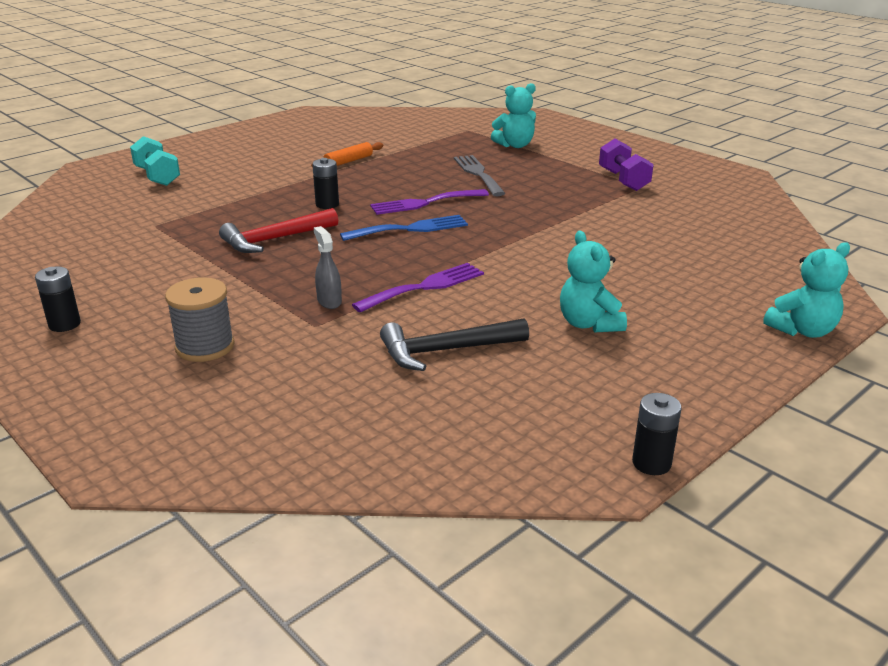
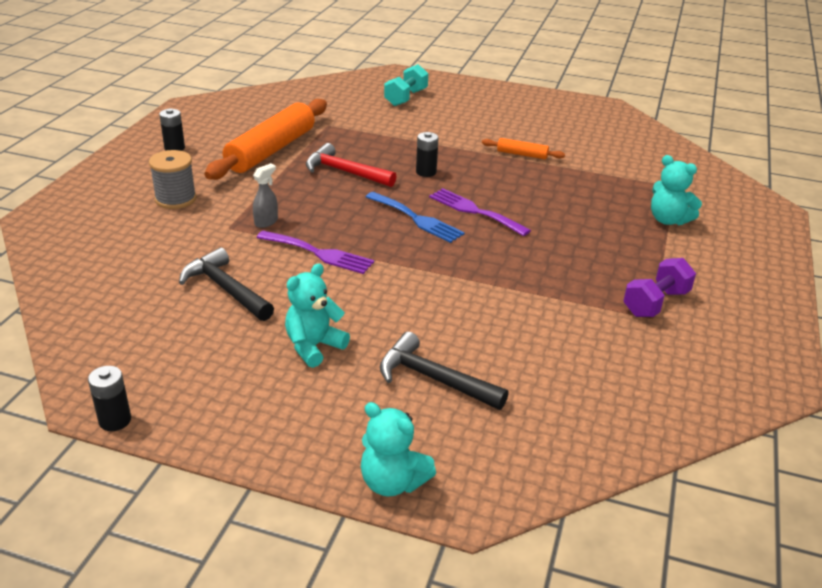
camera: 60 degrees right, 5 degrees up
(167, 266) = (271, 150): none -> orange rolling pin
(478, 174) = (569, 219): grey fork -> none
(672, 282) = (433, 379): none -> black hammer

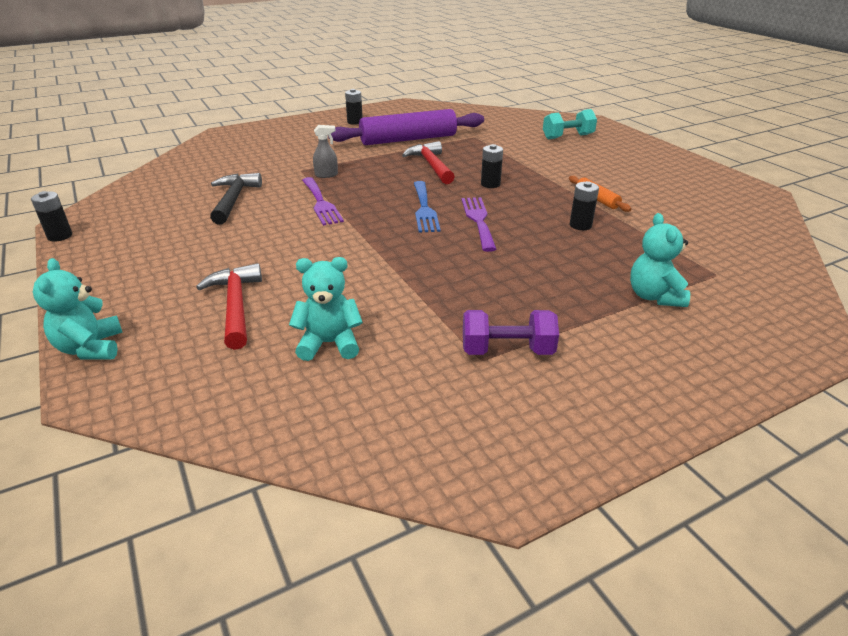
camera: 45 degrees right, 0 degrees up
(175, 199) = (303, 146): grey spool -> none
(271, 150) = (408, 139): orange rolling pin -> purple rolling pin
(314, 346) = (212, 250): turquoise teddy bear -> turquoise teddy bear (329, 343)
(433, 379) = (235, 305): black hammer -> red hammer
(547, 183) = (580, 225): none -> black battery

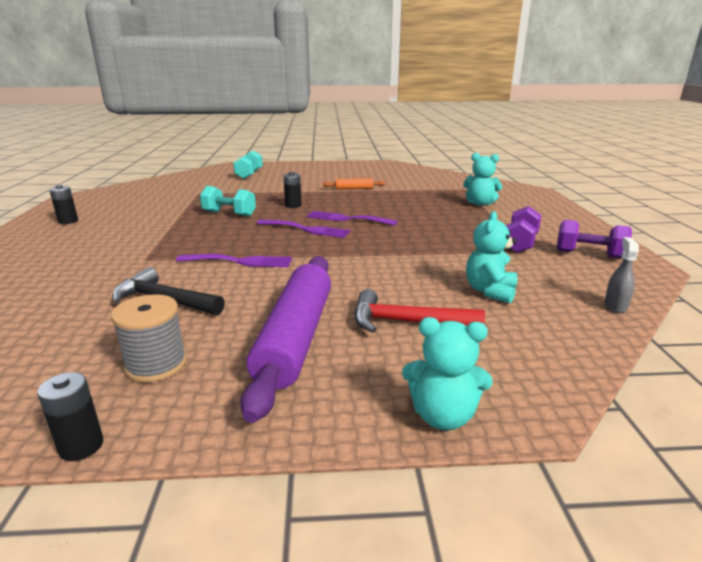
camera: 65 degrees left, 10 degrees down
(144, 227) = (156, 365): none -> grey spool
(326, 175) = (179, 250): grey spray bottle -> grey spray bottle (615, 306)
(408, 139) = (159, 211): purple rolling pin -> purple rolling pin (296, 338)
(424, 209) = (307, 229): blue fork -> purple fork
(431, 165) = (229, 214): red hammer -> turquoise dumbbell
(517, 419) = (589, 254): none -> purple dumbbell
(580, 225) = (384, 199): black battery -> none

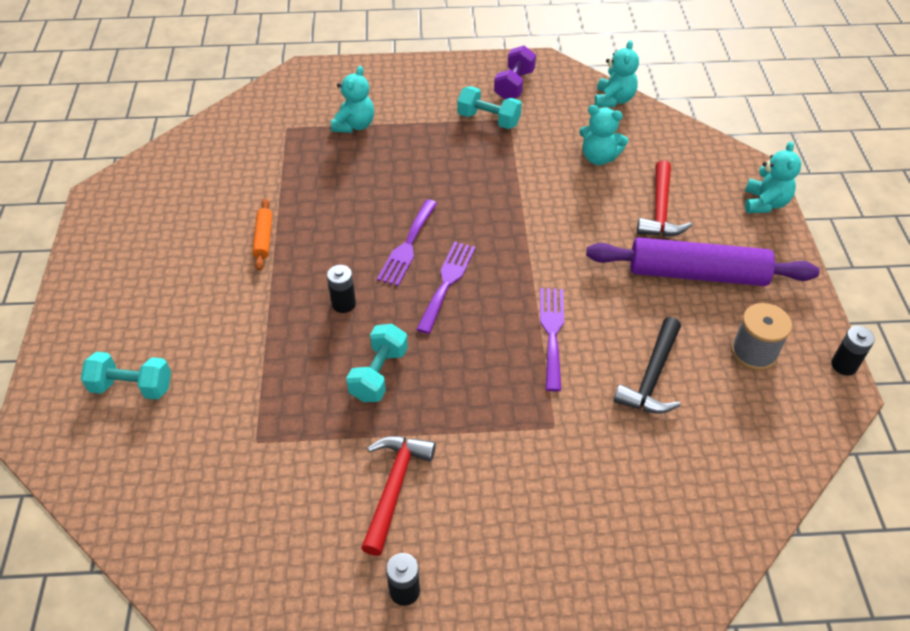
camera: 90 degrees left, 25 degrees up
(139, 218) = (394, 487): none -> red hammer
(520, 243) = (488, 120): purple dumbbell -> turquoise dumbbell
(615, 306) = (613, 100): grey spray bottle -> turquoise teddy bear

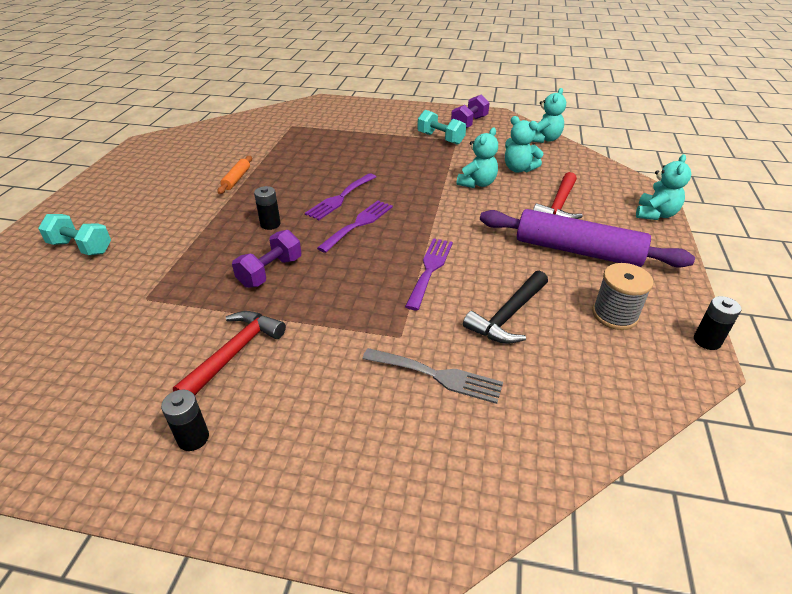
camera: 15 degrees right, 10 degrees down
(354, 125) = (340, 130): turquoise teddy bear -> turquoise teddy bear (477, 183)
(379, 374) = (270, 272): turquoise dumbbell -> purple dumbbell
(608, 465) = (437, 376): none -> grey fork

